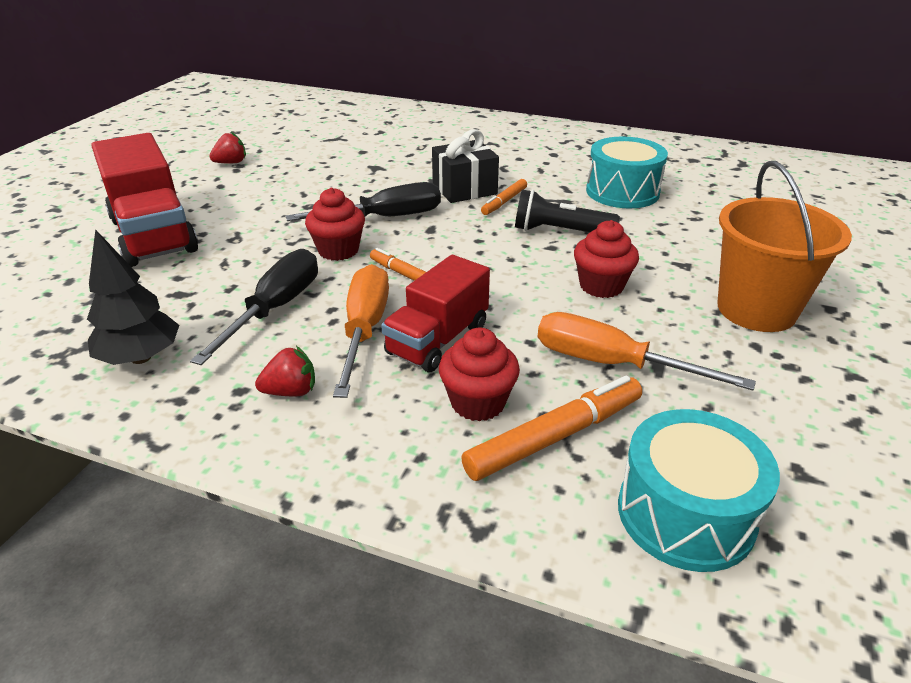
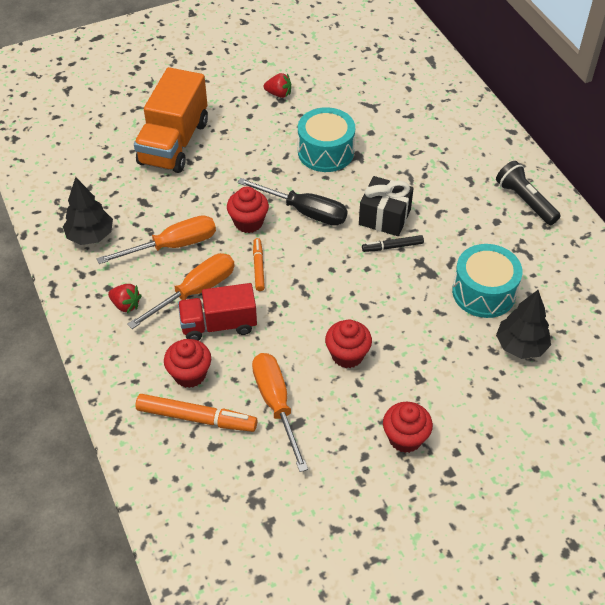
camera: 45 degrees right, 15 degrees up
(154, 235) = (174, 143): red truck -> orange truck
(275, 309) = (172, 246): black screwdriver -> orange screwdriver
(504, 202) = (392, 247): orange marker -> black marker
(560, 231) = (388, 297): black flashlight -> black flashlight (525, 201)
(685, 513) = (195, 493): turquoise drum -> turquoise drum (325, 152)
(706, 205) = (520, 346): none -> black tree
(756, 309) = (405, 438): orange bucket -> red cupcake

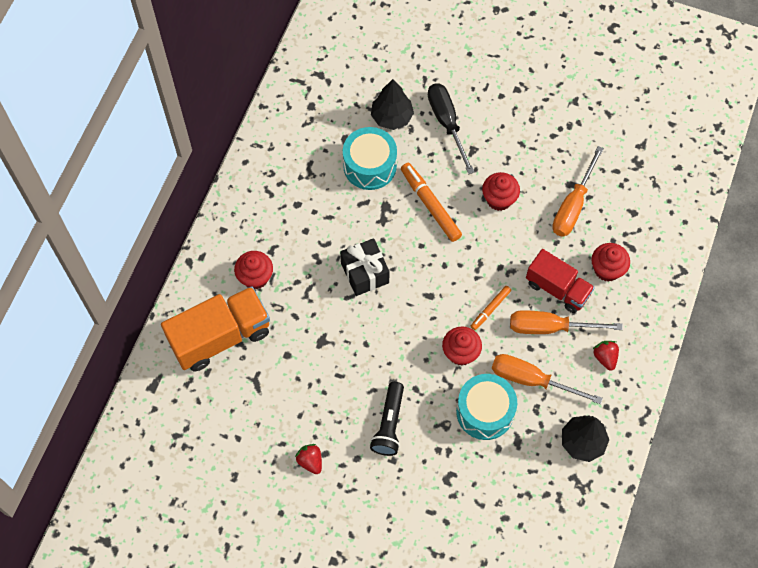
camera: 135 degrees left, 15 degrees up
(174, 143) = (442, 483): orange truck -> orange truck (220, 337)
(196, 418) = (628, 237): orange marker -> orange marker (430, 205)
(305, 211) = (412, 327): black screwdriver -> black screwdriver (447, 123)
(325, 152) = (340, 367): turquoise drum -> turquoise drum (485, 412)
(392, 247) = (386, 246): black marker -> none
(405, 438) = (520, 125): red cupcake -> red cupcake (255, 277)
(525, 201) = (259, 201): black flashlight -> black flashlight (389, 424)

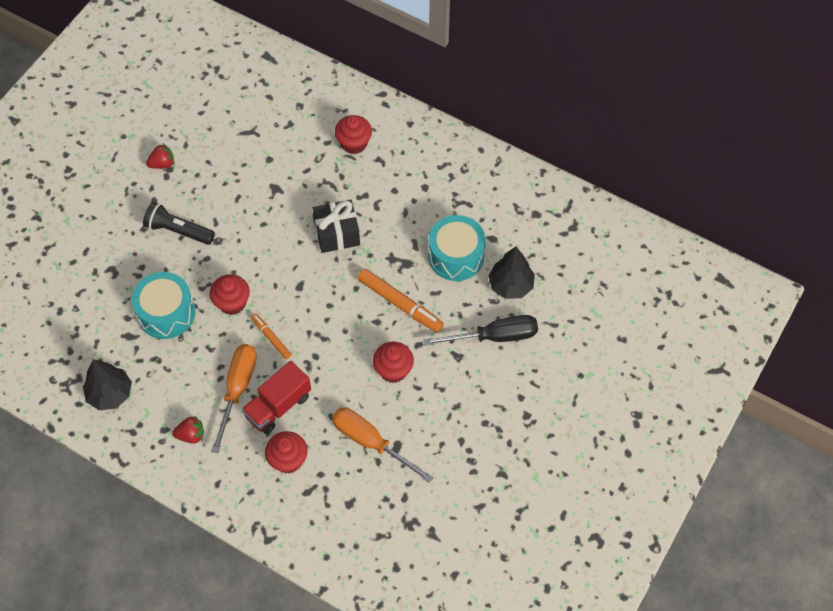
camera: 100 degrees right, 5 degrees down
(220, 337) = (300, 110): orange truck -> none
(430, 205) = (400, 304): orange marker -> orange marker turned 60 degrees clockwise
(532, 380) = (186, 361): orange screwdriver -> none

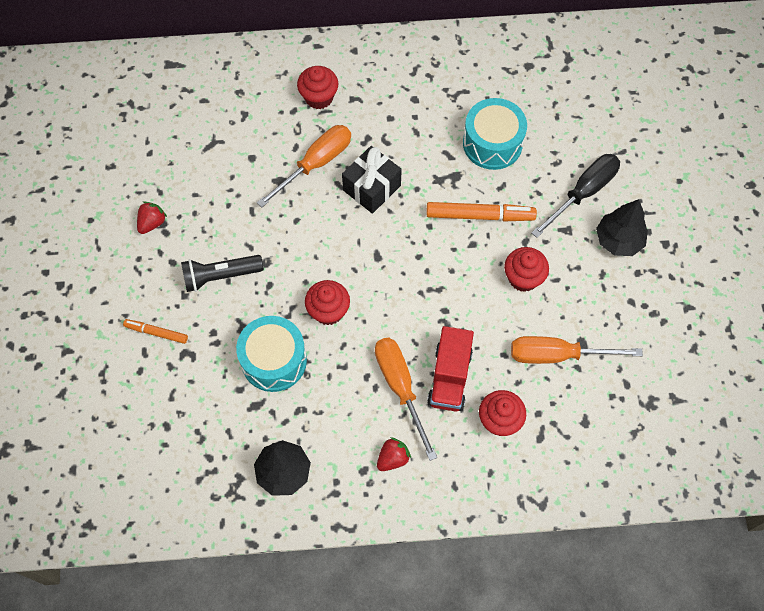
camera: 35 degrees left, 5 degrees up
(271, 338) = (391, 320): orange marker -> orange marker (156, 332)
(311, 191) = (315, 164): none -> orange screwdriver
(510, 285) = (559, 140): black tree -> black tree (618, 240)

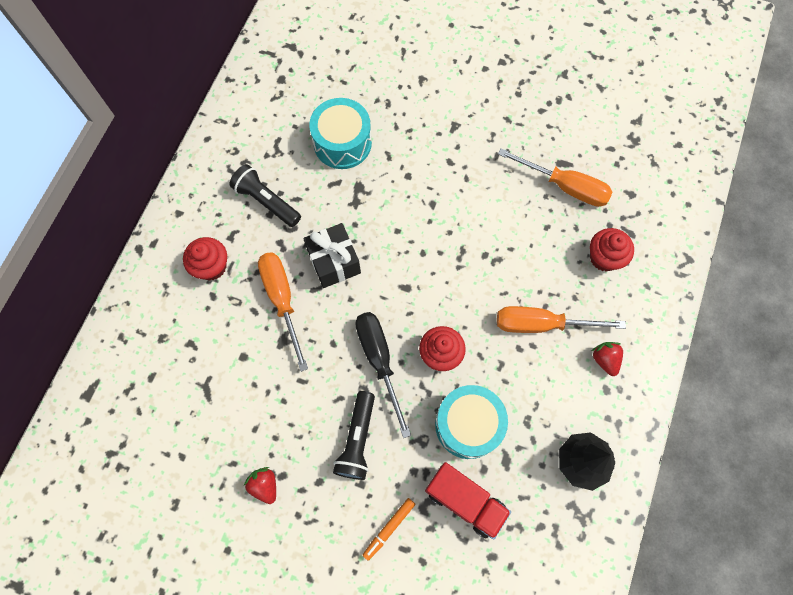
camera: 65 degrees left, 5 degrees up
(401, 110) = (266, 201): none -> black flashlight
(449, 377) = (549, 279): red truck -> red truck (465, 501)
(480, 215) = (408, 185): orange marker -> none
(523, 278) = (483, 179): red cupcake -> none
(557, 355) = (564, 186): orange screwdriver -> orange screwdriver turned 90 degrees counterclockwise
(583, 193) = (426, 97): black screwdriver -> black screwdriver (379, 361)
(618, 240) = (483, 93): black tree -> none

